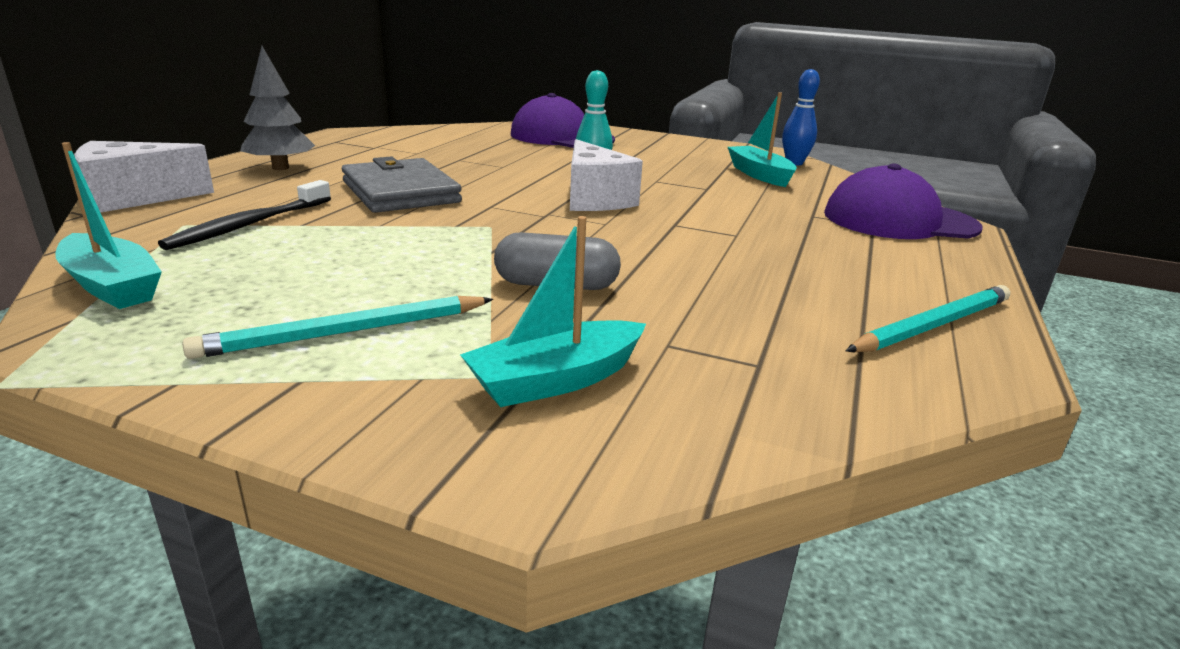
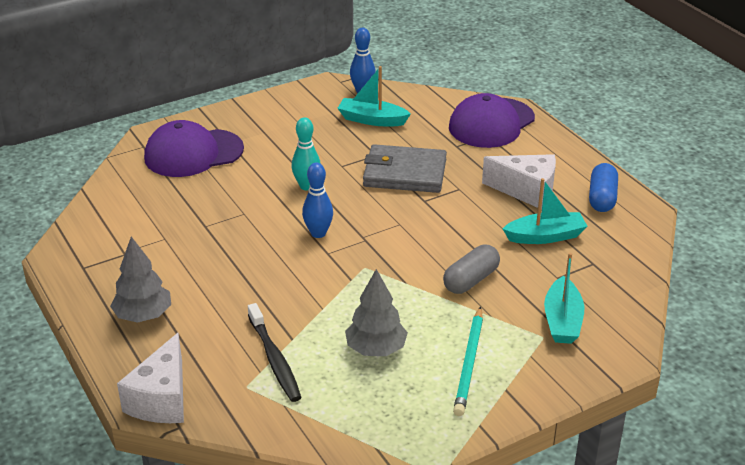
camera: 50 degrees left, 10 degrees up
(112, 286) = (340, 429): turquoise boat -> turquoise boat (545, 236)
(321, 267) = (376, 349): none -> grey tree
(400, 192) = (263, 279): grey wallet -> grey wallet (404, 173)
(519, 195) = (318, 233): none -> blue bowling pin
(594, 199) = (355, 208): white cheese -> white cheese (526, 191)
(932, 325) = (602, 198): turquoise pencil -> blue capsule

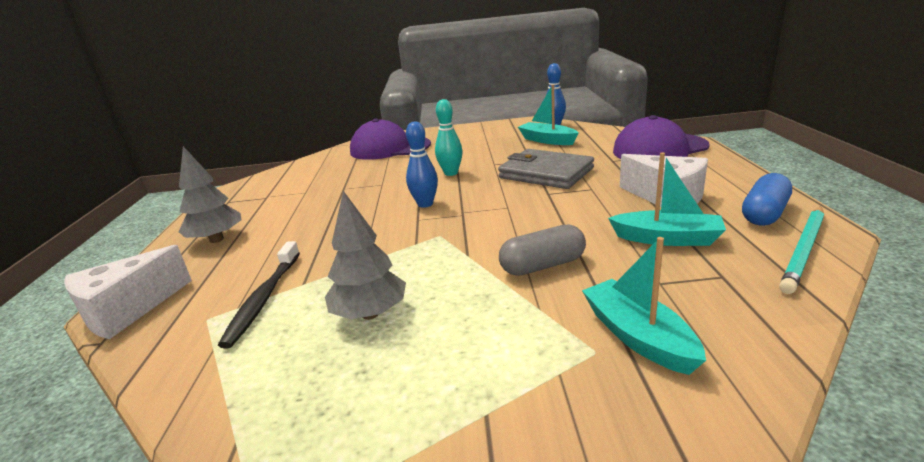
camera: 30 degrees right, 10 degrees down
(469, 363) = (463, 360): turquoise pencil -> turquoise pencil (804, 250)
(562, 321) = (638, 337): turquoise boat -> turquoise boat turned 120 degrees clockwise

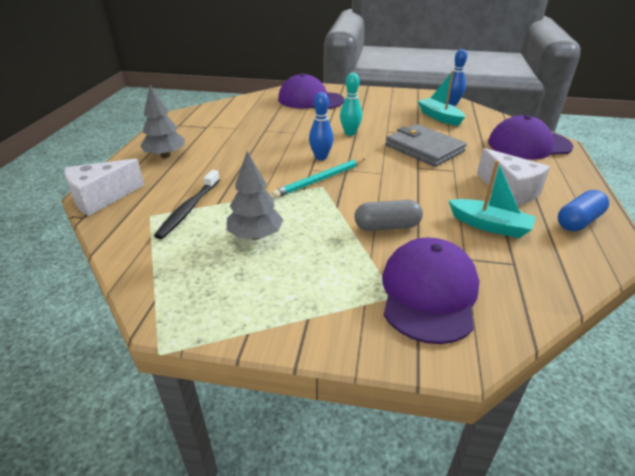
camera: 10 degrees right, 10 degrees up
(638, 337) = (429, 293): turquoise boat -> purple cap
(804, 250) = (589, 258): turquoise pencil -> turquoise pencil (320, 180)

